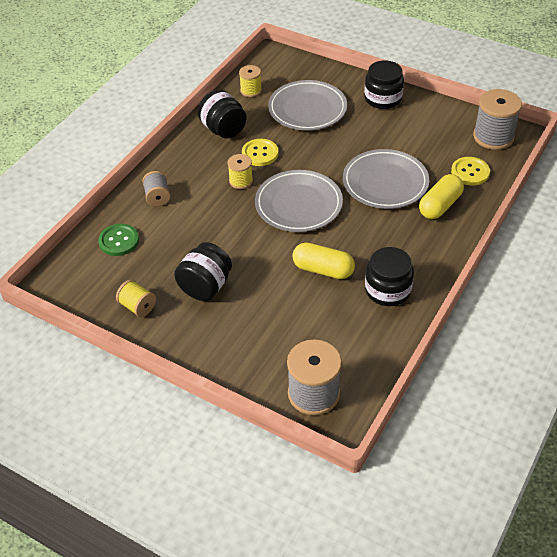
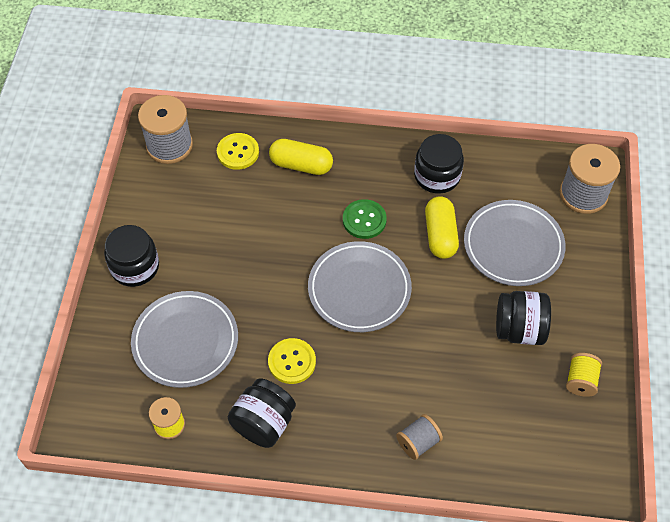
camera: 115 degrees left, 10 degrees up
(119, 241) = (506, 449): green button -> green button (364, 220)
(241, 181) = (348, 362): yellow spool -> none
(385, 182) = (287, 221): grey plate -> grey plate (513, 246)

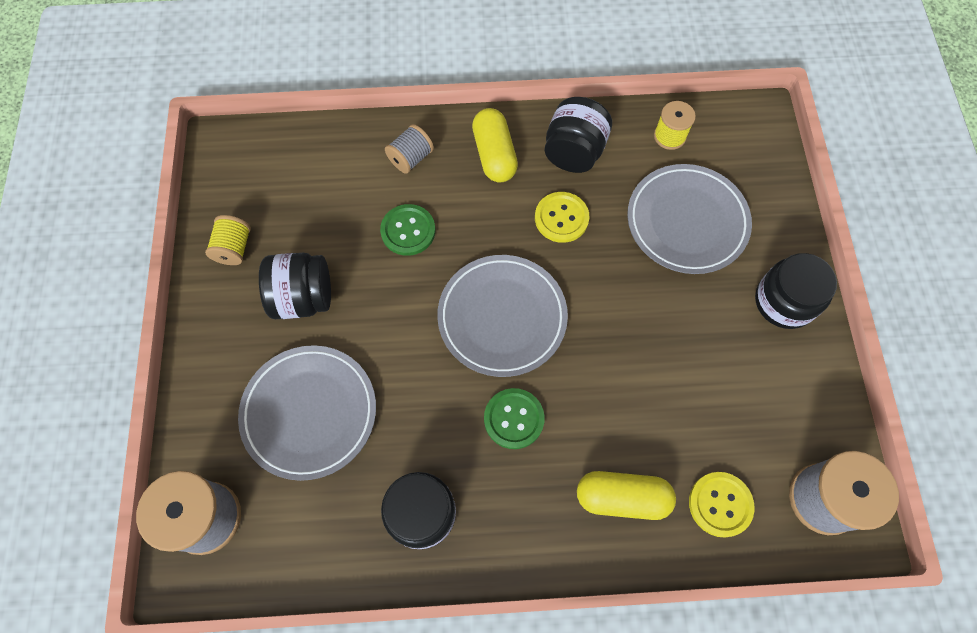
camera: 170 degrees right, 10 degrees up
(427, 372) = (408, 231): none -> green button
(440, 235) = (408, 413): yellow capsule -> yellow capsule (494, 155)

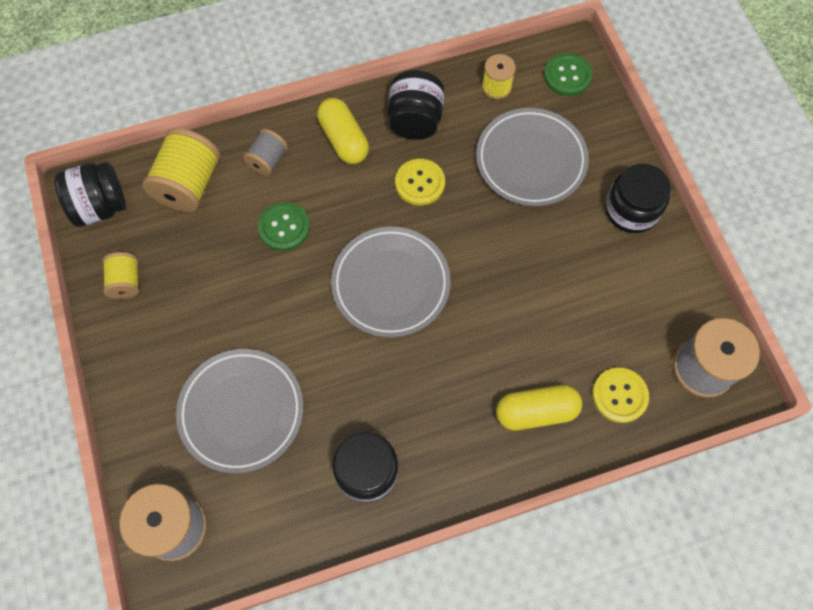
camera: 15 degrees left, 0 degrees up
(303, 297) = (205, 311): black jar -> black jar (100, 207)
(325, 164) = (189, 184): none -> yellow spool
(514, 419) = (425, 369): green button -> green button (567, 76)

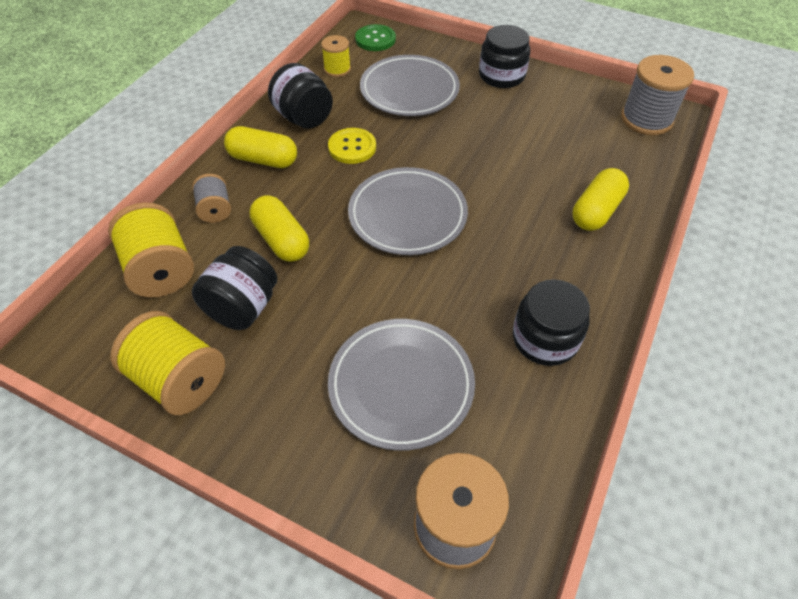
camera: 45 degrees left, 15 degrees down
(100, 207) = (86, 345): black jar -> black jar (243, 307)
(126, 282) = (179, 380): yellow spool -> yellow spool, size x1.77
(284, 227) = (281, 240): green button -> yellow capsule
(619, 395) = (626, 165): yellow button -> none

